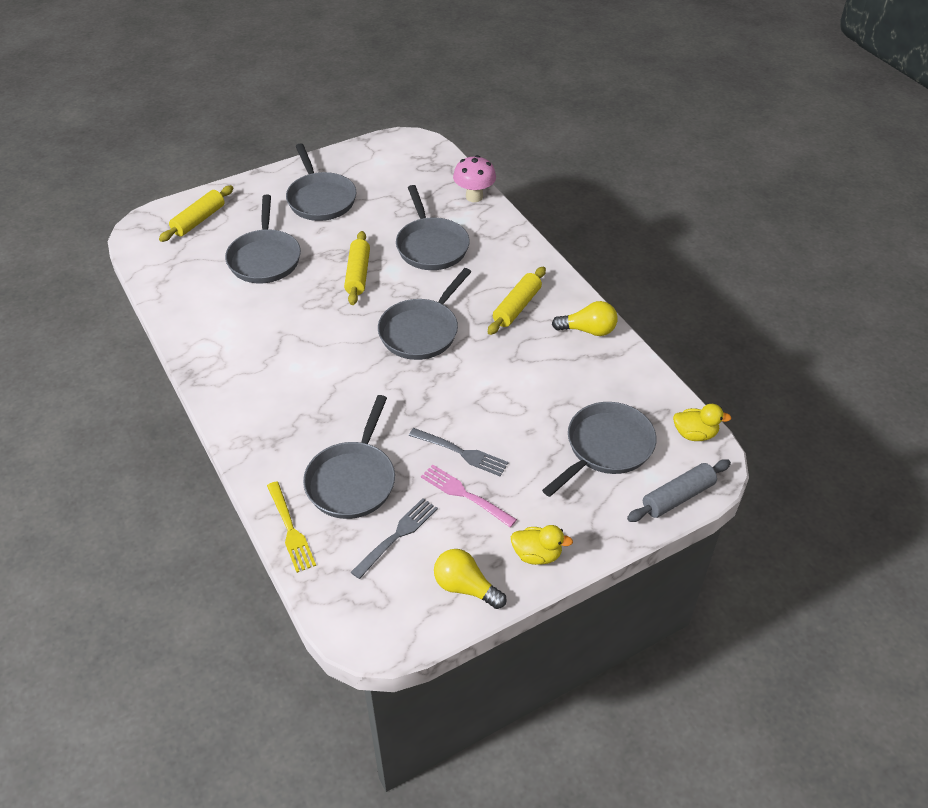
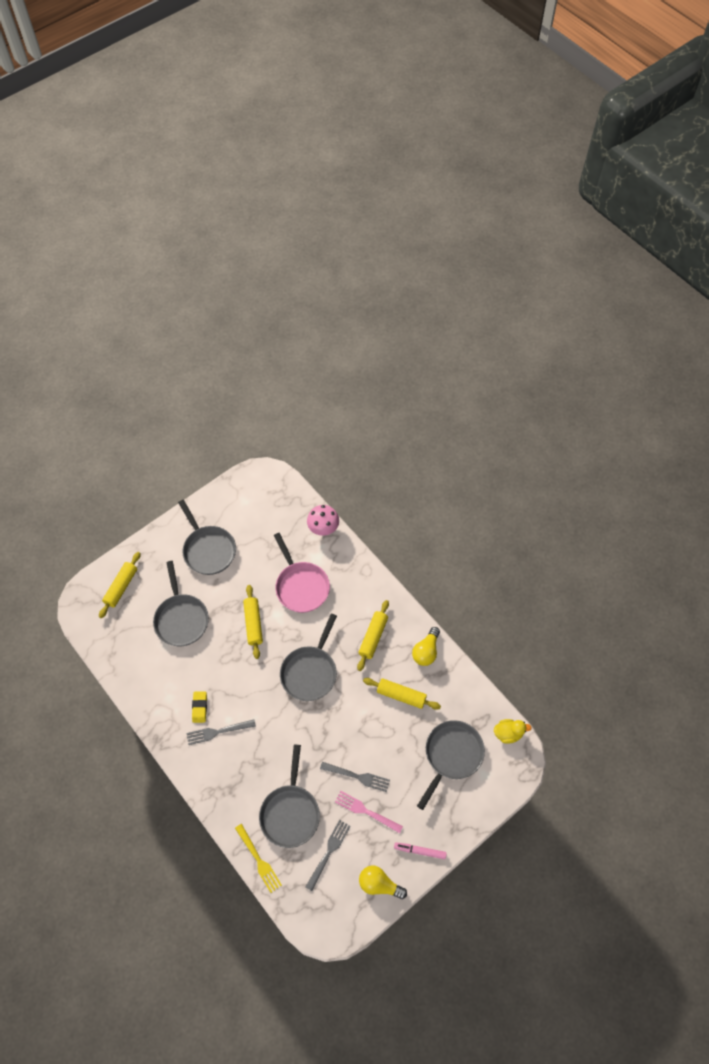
camera: 10 degrees left, 15 degrees up
(260, 348) = (200, 707): none -> yellow eraser
(276, 377) = (218, 732): none -> grey fork
(431, 246) = (301, 586): grey pan -> pink pan
(537, 554) = (420, 851): yellow duck -> pink marker
(544, 372) = (401, 695): none -> yellow rolling pin
(588, 330) = (426, 651): yellow light bulb -> yellow light bulb turned 120 degrees clockwise
(678, 497) = (502, 788): grey rolling pin -> none

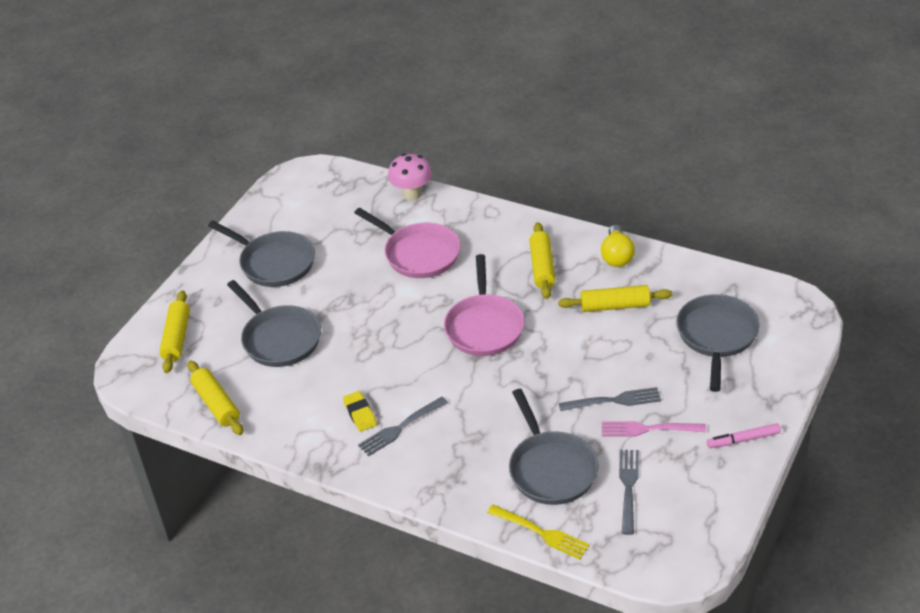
camera: 20 degrees left, 20 degrees down
(253, 624) = (379, 309): yellow rolling pin -> yellow rolling pin (216, 404)
(310, 671) = (484, 326): grey pan -> pink pan
(379, 884) = (715, 492): yellow light bulb -> none
(508, 733) = (770, 291): yellow duck -> none

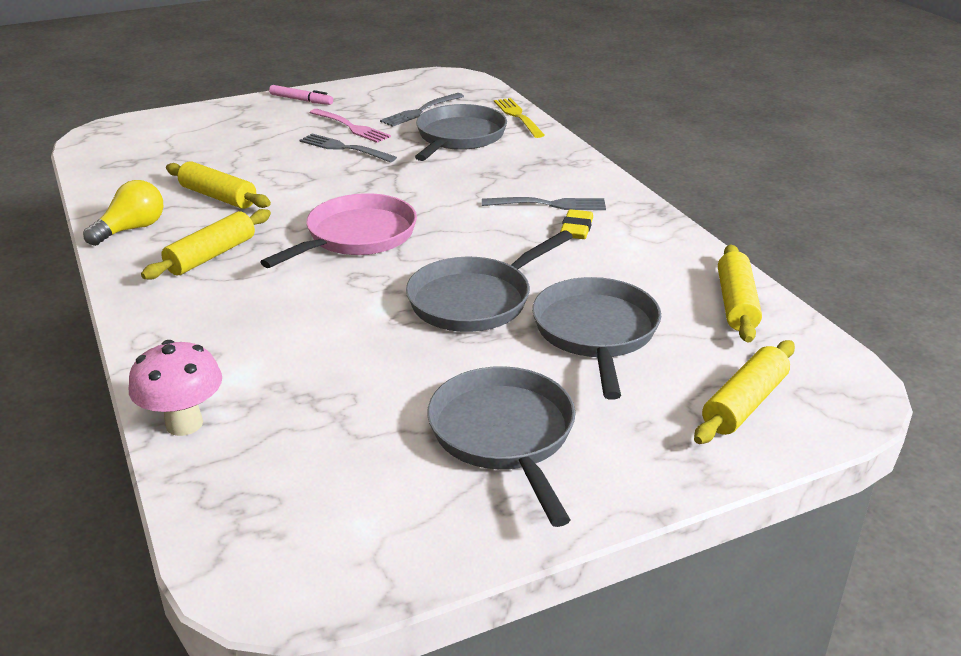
camera: 145 degrees left, 10 degrees down
(418, 254) = (306, 339): pink pan -> none
(717, 337) = (193, 146): grey pan -> grey pan (475, 300)

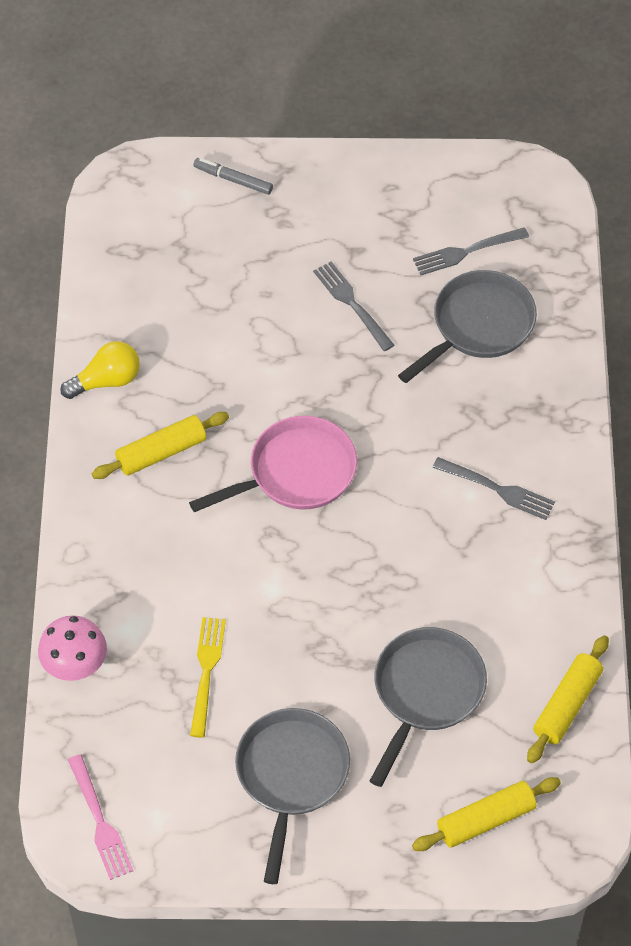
camera: 25 degrees right, 25 degrees up
(202, 117) = (233, 180): none -> grey marker
(218, 197) = (198, 353): yellow rolling pin -> none
(301, 100) = (350, 177): pink marker -> none
(351, 127) = (377, 260): pink fork -> pink fork (100, 821)
(475, 300) = (353, 609): grey pan -> none
(518, 116) = (565, 304): yellow fork -> yellow fork (206, 671)
(576, 229) = (499, 540): yellow eraser -> none

